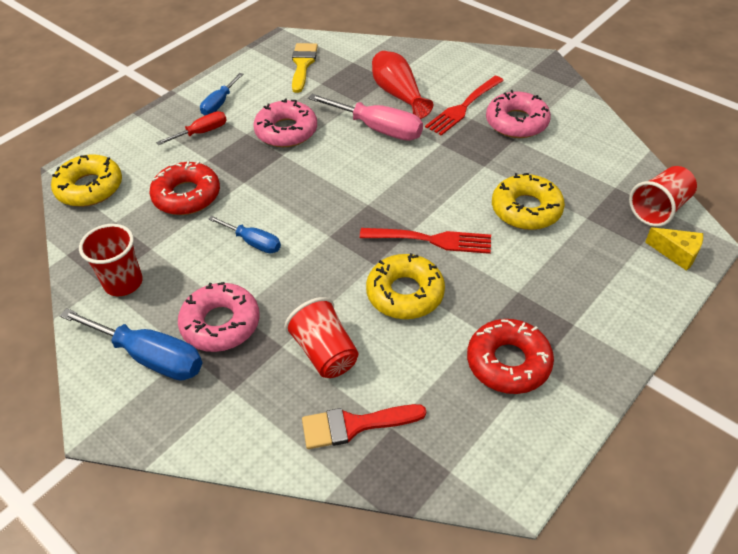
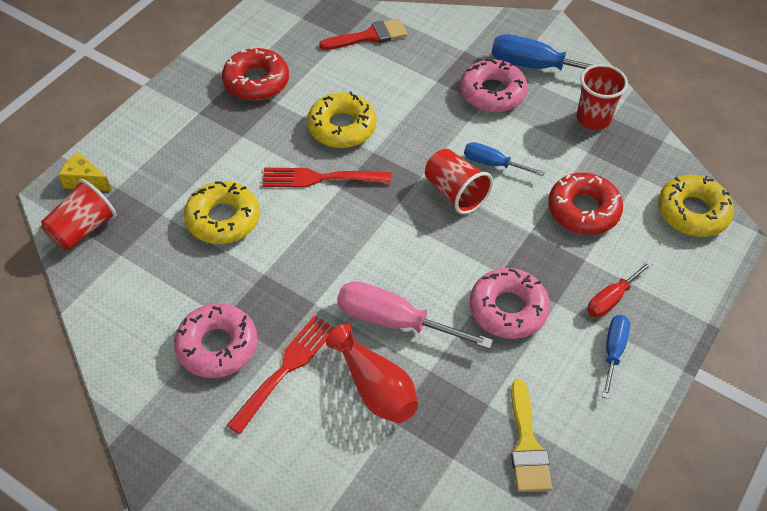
camera: 170 degrees right, 5 degrees up
(325, 352) = (401, 78): red cup -> red cup (455, 193)

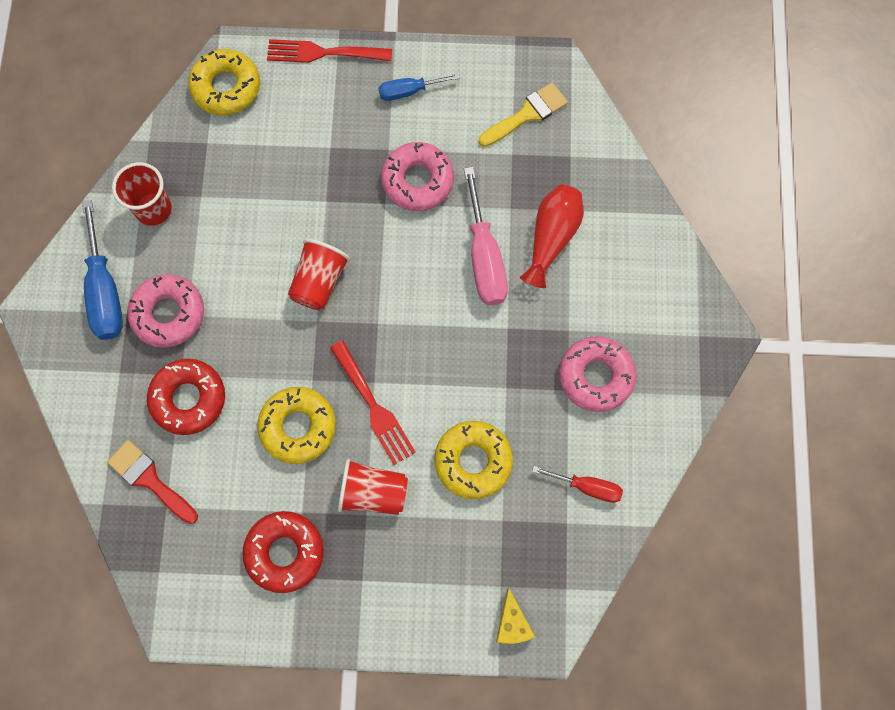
camera: 120 degrees left, 20 degrees up
(83, 229) = (564, 579): red cup -> red cup (373, 492)
(285, 369) = (580, 311): red fork -> red fork (323, 53)
(492, 164) = (264, 268): blue screwdriver -> none
(583, 210) = (275, 170): red donut -> red donut (188, 399)
(611, 299) = (359, 112): red screwdriver -> red screwdriver (587, 487)

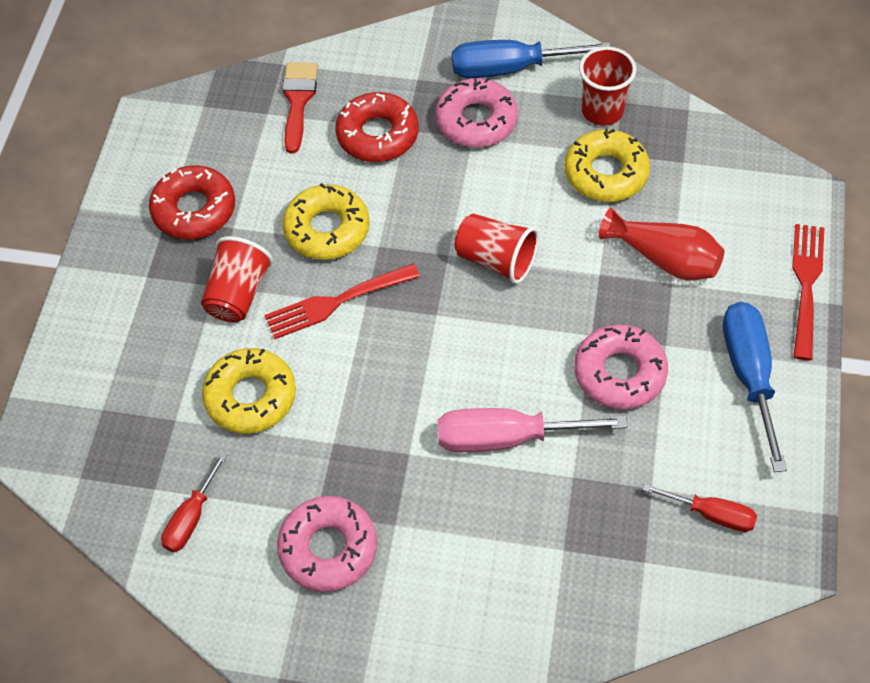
camera: 100 degrees right, 15 degrees down
(149, 480) = (298, 101): red brush -> red brush turned 45 degrees counterclockwise
(226, 87) = (757, 183): yellow donut -> yellow donut (606, 173)
(409, 91) = (749, 375): blue screwdriver -> blue screwdriver, size x1.70
(512, 623) = (58, 416): yellow cheese -> none
(527, 114) = (711, 514): yellow brush -> red screwdriver
(551, 238) = (525, 521): red vase -> red vase (664, 259)

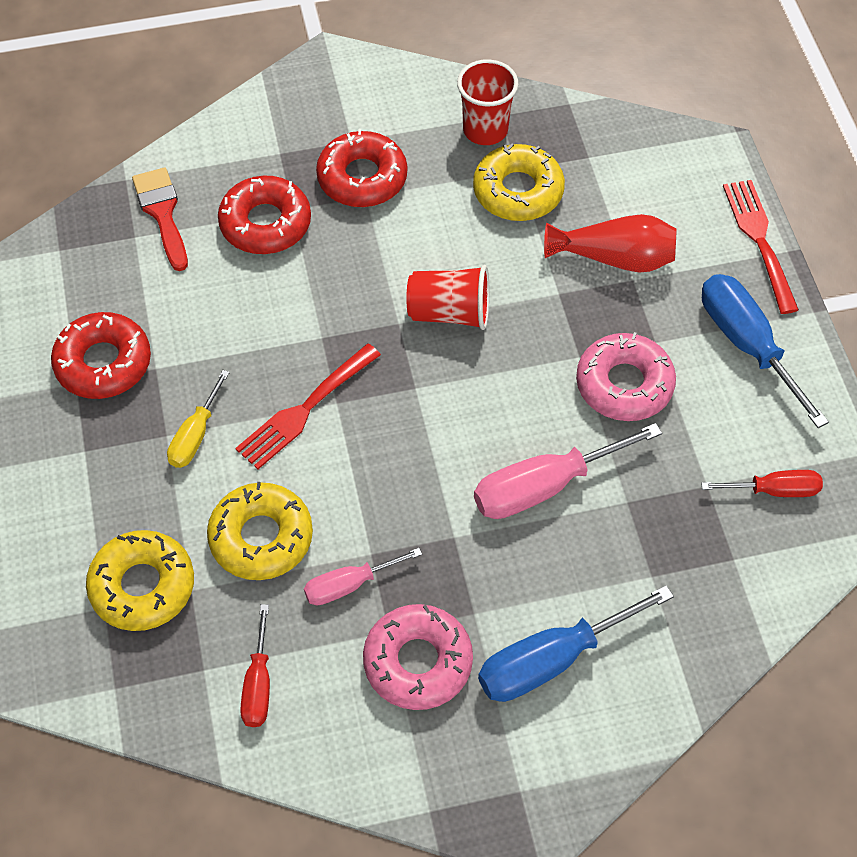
camera: 25 degrees left, 0 degrees up
(238, 293) = (195, 435): red cup -> yellow screwdriver
(303, 462) = (349, 585): none -> pink screwdriver
(327, 229) = (259, 337): yellow donut -> yellow donut (142, 586)
(476, 121) = (362, 178): pink donut -> red donut
(510, 68) = (371, 114): blue screwdriver -> blue screwdriver (552, 660)

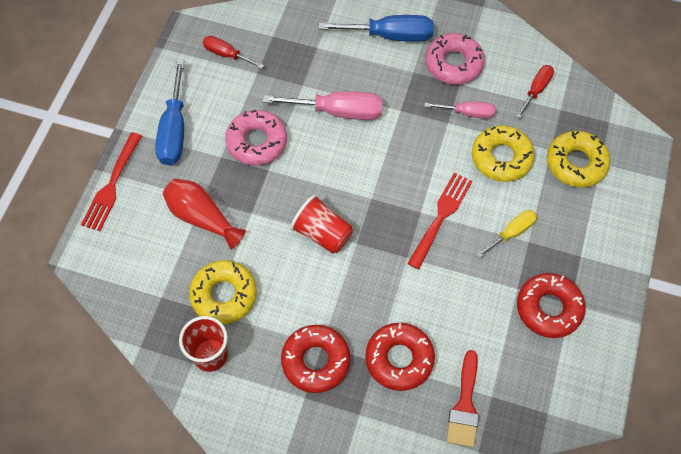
camera: 150 degrees left, 5 degrees up
(305, 409) = (441, 216): red fork -> red fork turned 45 degrees counterclockwise

